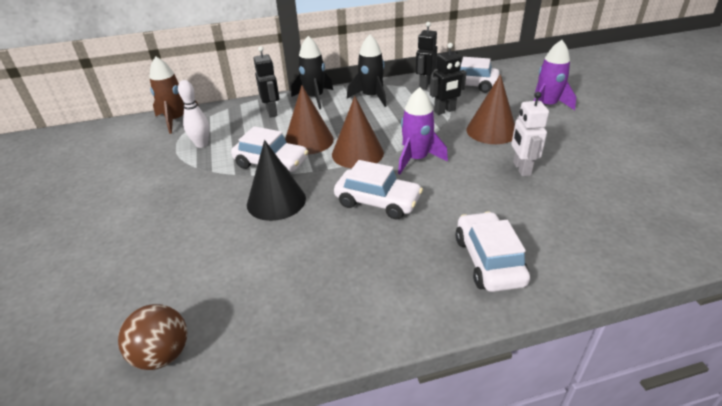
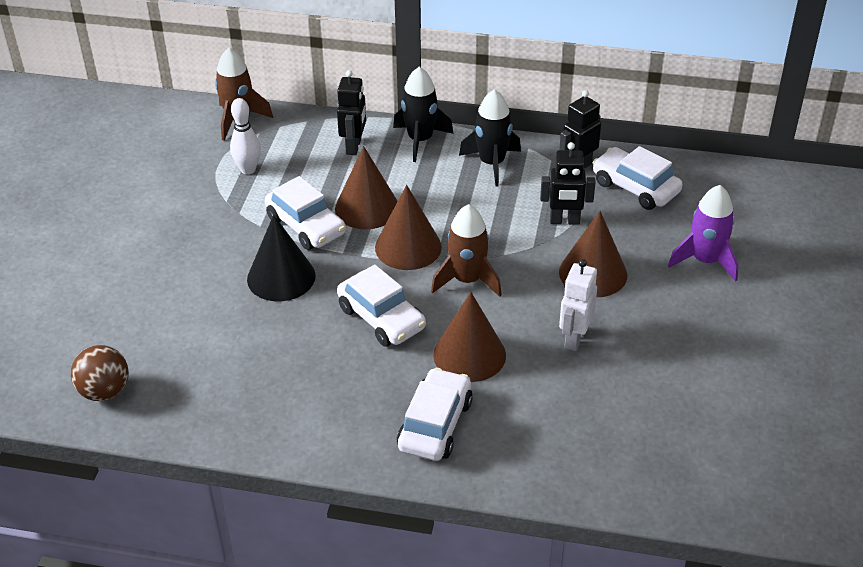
camera: 25 degrees right, 5 degrees up
(416, 159) = (467, 280): purple rocket -> brown rocket
(464, 203) = (469, 354): none -> brown cone

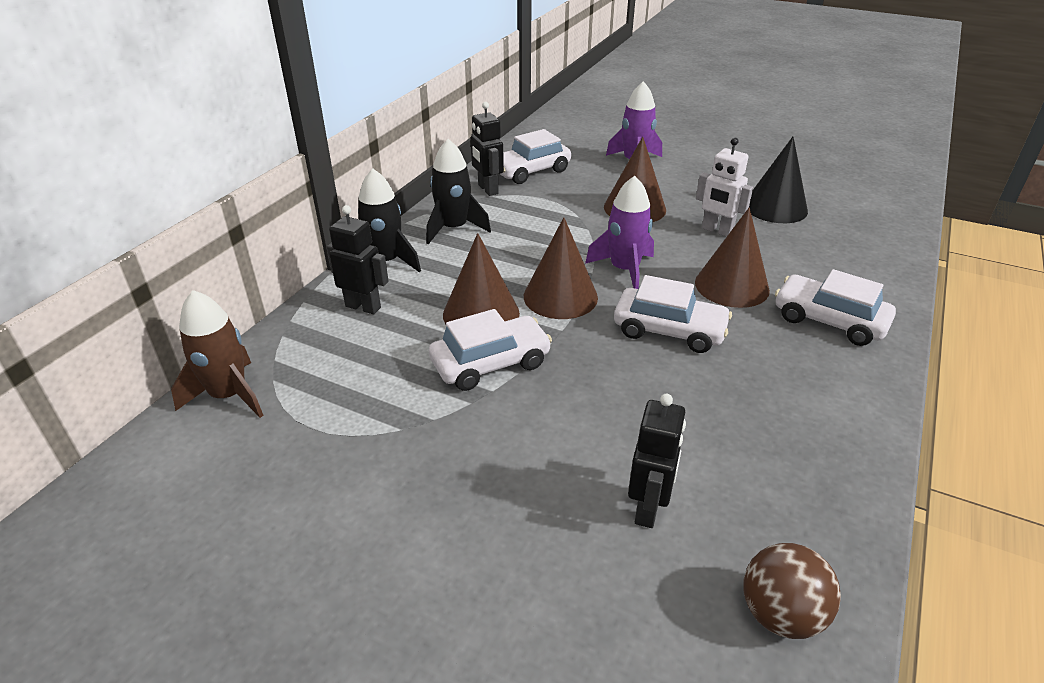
camera: 75 degrees left, 5 degrees down
(248, 169) = (346, 399): white bowling pin -> none
(281, 277) = (578, 396): black cone -> black cone (775, 207)
(381, 318) = (669, 330): white car -> white car turned 45 degrees clockwise
(467, 280) = (624, 270): brown rocket -> purple rocket
(564, 221) = (559, 208): black robot -> black robot (648, 508)

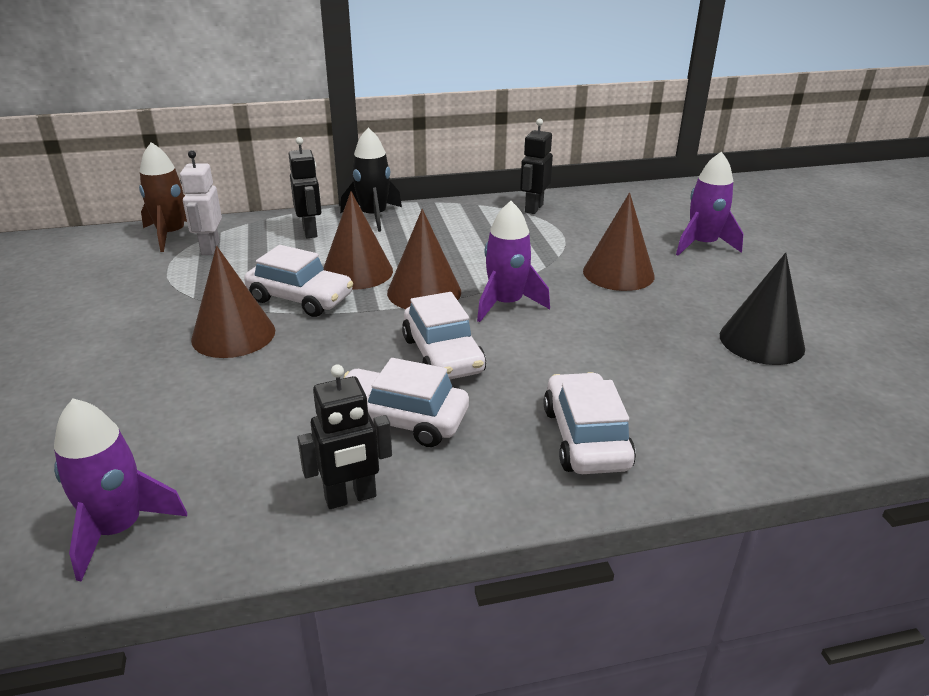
camera: 50 degrees right, 5 degrees down
(454, 228) = (455, 219): black rocket -> none
(530, 171) = (594, 212): white car -> white car (400, 419)
(648, 508) = (194, 424): black robot -> black robot (350, 498)
(717, 231) = (652, 324): white robot -> white robot (210, 248)
(731, 286) = (563, 363): brown cone -> brown cone (233, 335)
(780, 614) = (119, 529): brown ball -> purple rocket

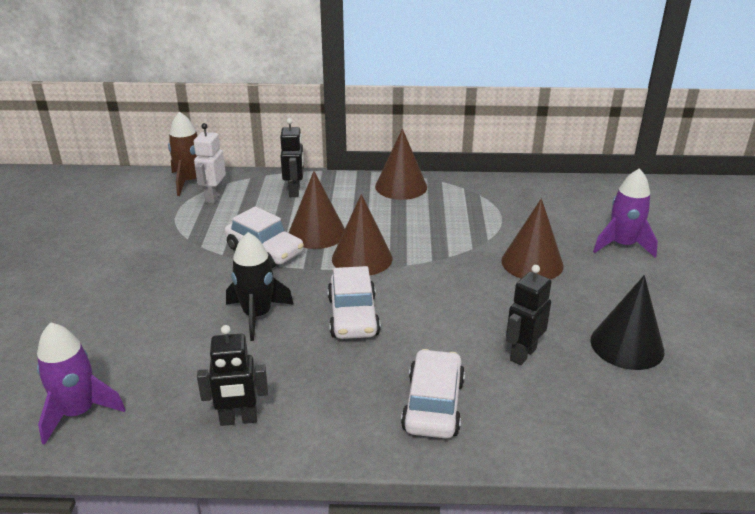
camera: 15 degrees right, 0 degrees up
(233, 335) = (205, 275): brown cone -> brown cone (401, 186)
(373, 216) = (350, 183): black rocket -> black rocket (257, 315)
(400, 419) = (298, 364): white car -> none
(506, 304) = (423, 278): purple rocket -> none
(533, 208) = (487, 190): black robot -> black robot (522, 354)

